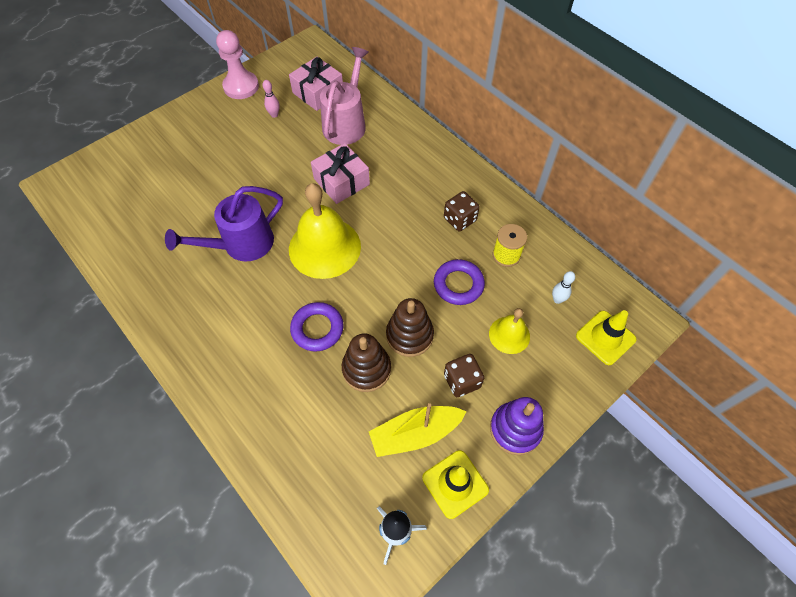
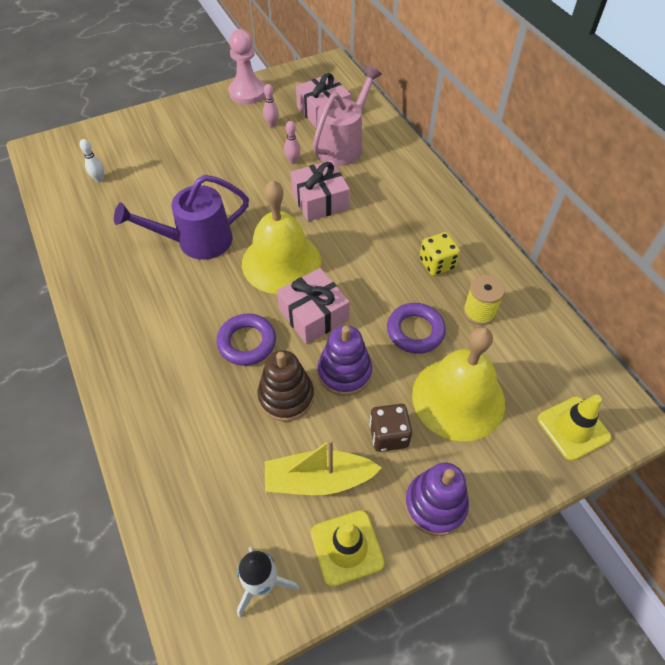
camera: 15 degrees right, 5 degrees down
(305, 148) = (292, 161): none -> pink bowling pin
(368, 290) = (313, 315): none -> pink gift
(409, 335) = (344, 372): brown stacking toy -> purple stacking toy
(460, 219) = (437, 264): brown dice -> yellow dice
(509, 335) = (458, 398): yellow bell -> yellow bell, size x1.92
(557, 299) = (526, 373): white bowling pin -> white bowling pin (99, 179)

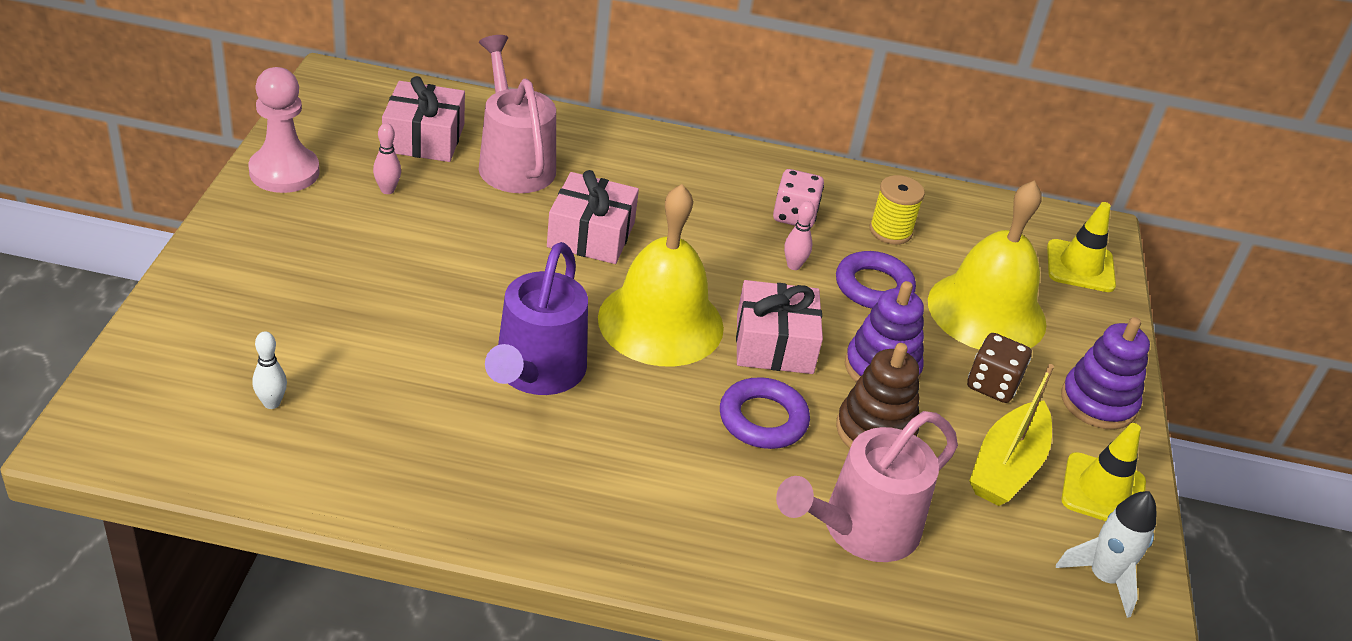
camera: 60 degrees left, 15 degrees down
(198, 430) = (860, 529): none -> pink watering can
(292, 161) = (488, 214): pink bowling pin -> pink bowling pin (793, 265)
(437, 264) = (794, 216): yellow dice -> pink dice

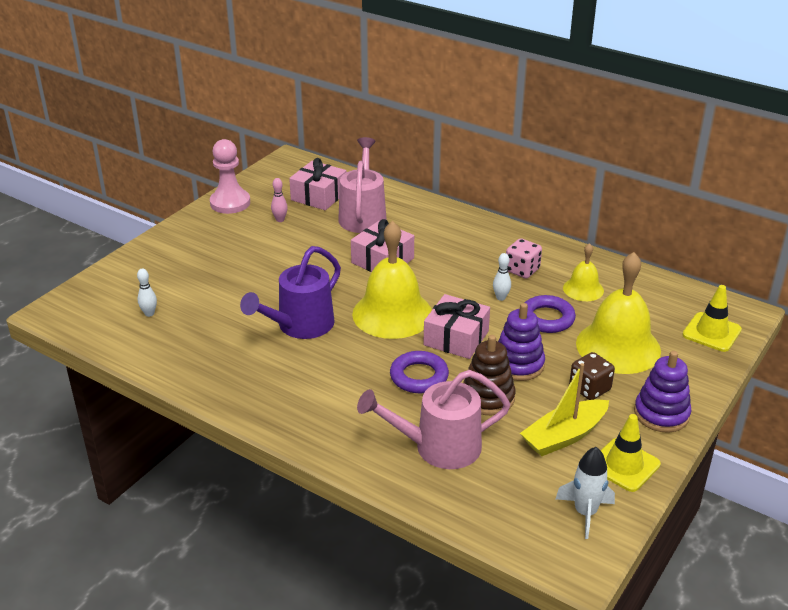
camera: 30 degrees right, 5 degrees down
(793, 265) = (501, 298): pink bowling pin -> white bowling pin
(890, 231) = (583, 289): yellow spool -> yellow bell

